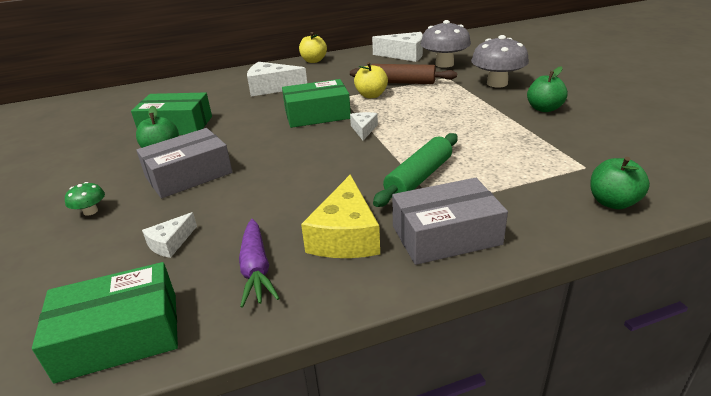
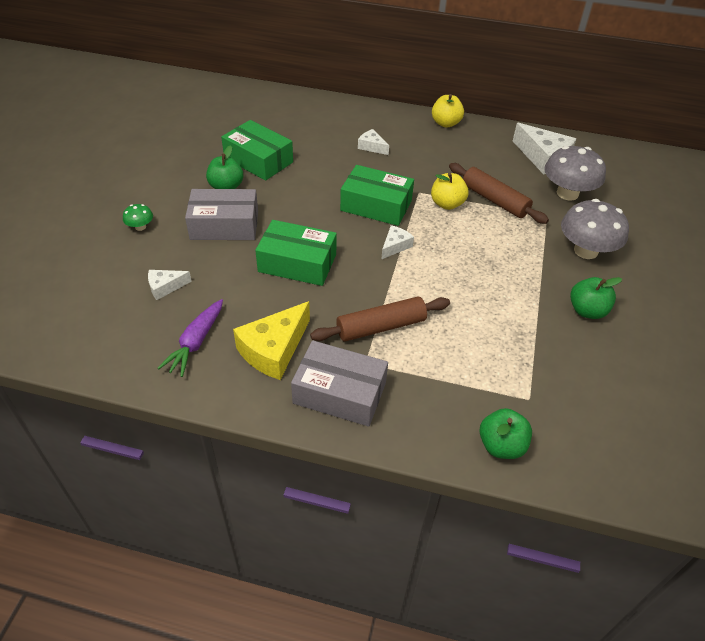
camera: 30 degrees right, 15 degrees up
(119, 335) = (90, 344): green box -> green box (297, 263)
(271, 88) = (372, 147): white cheese -> white cheese, size x0.53
(419, 178) = (381, 327): green rolling pin -> brown rolling pin

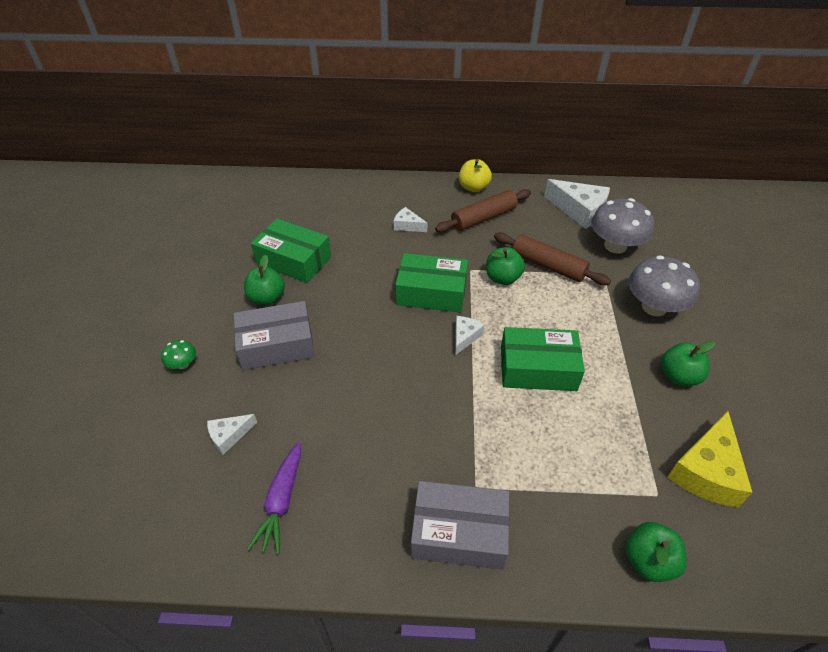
camera: 10 degrees left, 0 degrees up
(274, 350) = (372, 492): yellow cheese -> yellow cheese (706, 471)
(297, 263) = (368, 377): green box -> green box (538, 368)
(381, 327) = (479, 438): brown rolling pin -> brown rolling pin (483, 218)
(447, 204) = (502, 278): yellow apple -> green apple

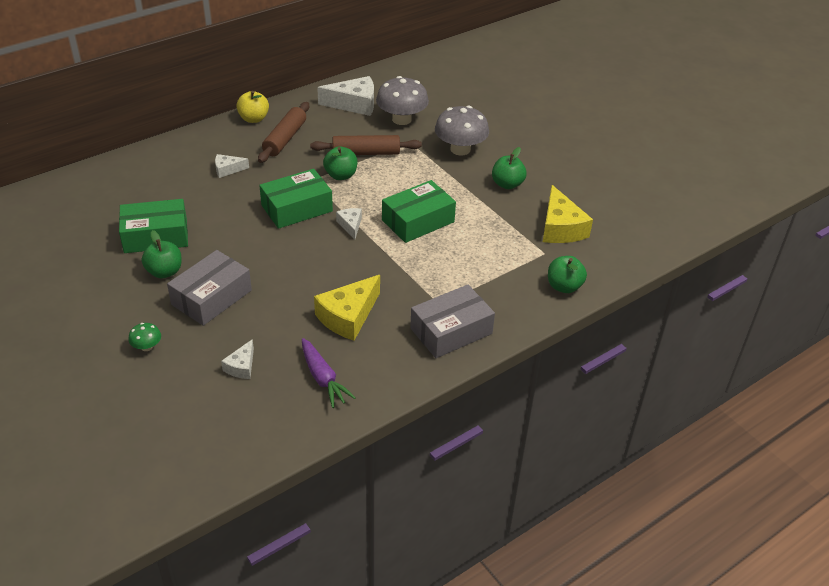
camera: 40 degrees left, 5 degrees down
(371, 441) = (348, 316): none -> yellow cheese

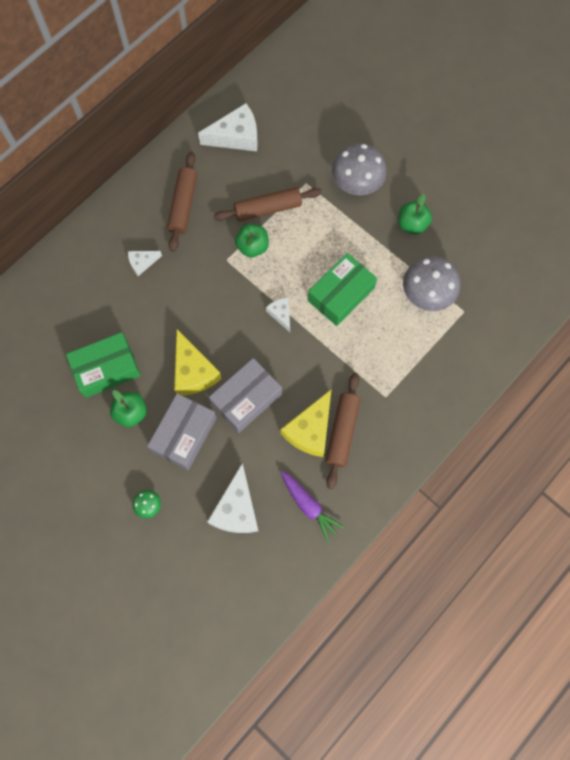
camera: 10 degrees left, 30 degrees up
(241, 366) = (236, 509): white cheese -> white cheese, size x1.88
(254, 119) = (143, 181): yellow apple -> none
(297, 208) = (224, 302): green box -> none
(383, 324) = (342, 432): none -> brown rolling pin
(401, 119) = (289, 150): grey mushroom -> grey mushroom (427, 294)
(451, 331) = (403, 427): grey box -> grey box (246, 399)
(560, 228) = (472, 274): yellow cheese -> yellow cheese (193, 371)
(564, 286) = (488, 350): green apple -> none

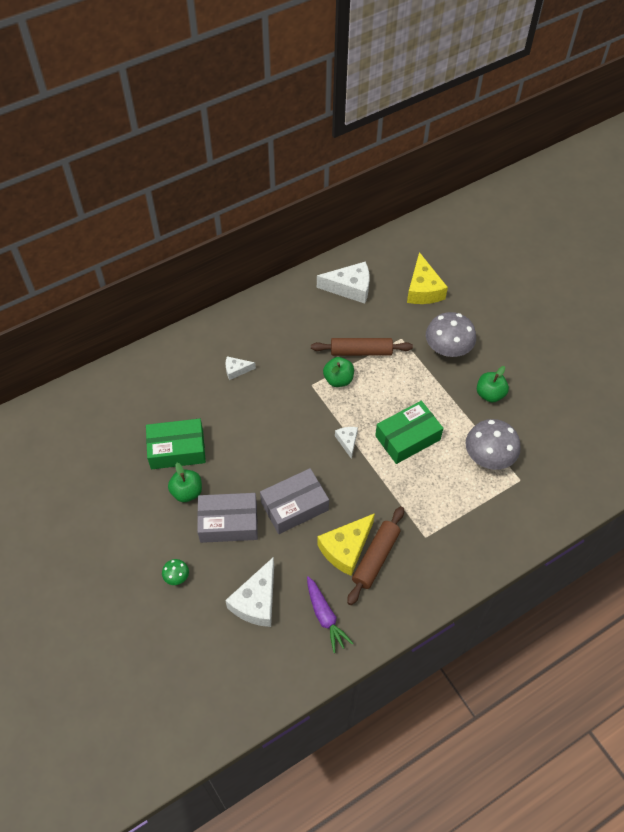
camera: 15 degrees right, 15 degrees down
(183, 205) = (287, 332): brown rolling pin -> none
(184, 434) = (228, 523): grey box -> grey box turned 45 degrees clockwise
(193, 371) = (253, 471): yellow cheese -> yellow cheese (423, 289)

